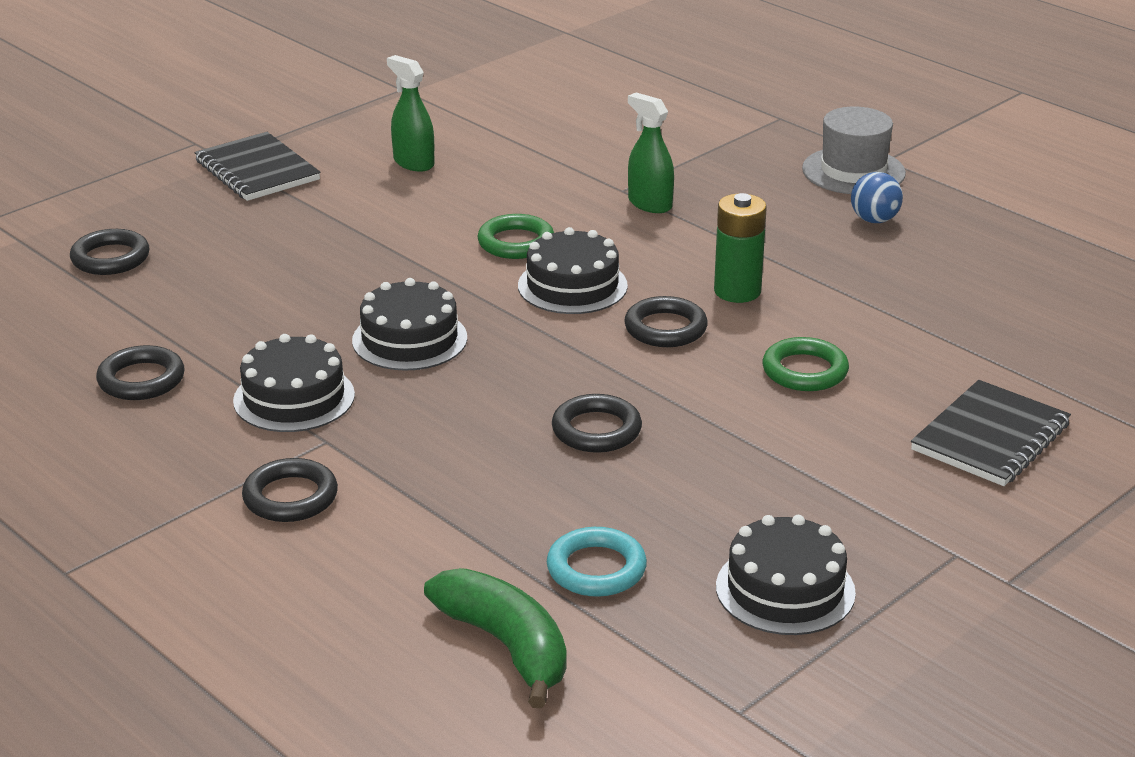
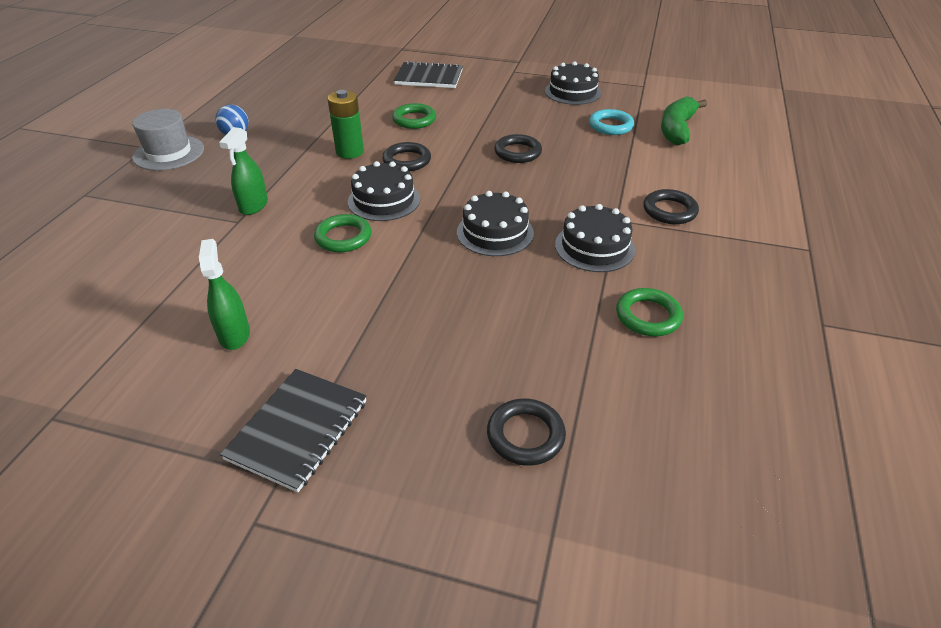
camera: 120 degrees left, 10 degrees up
(141, 379) = (648, 316): black ring -> green ring
(413, 163) = (234, 335): green spray bottle -> green spray bottle turned 150 degrees clockwise

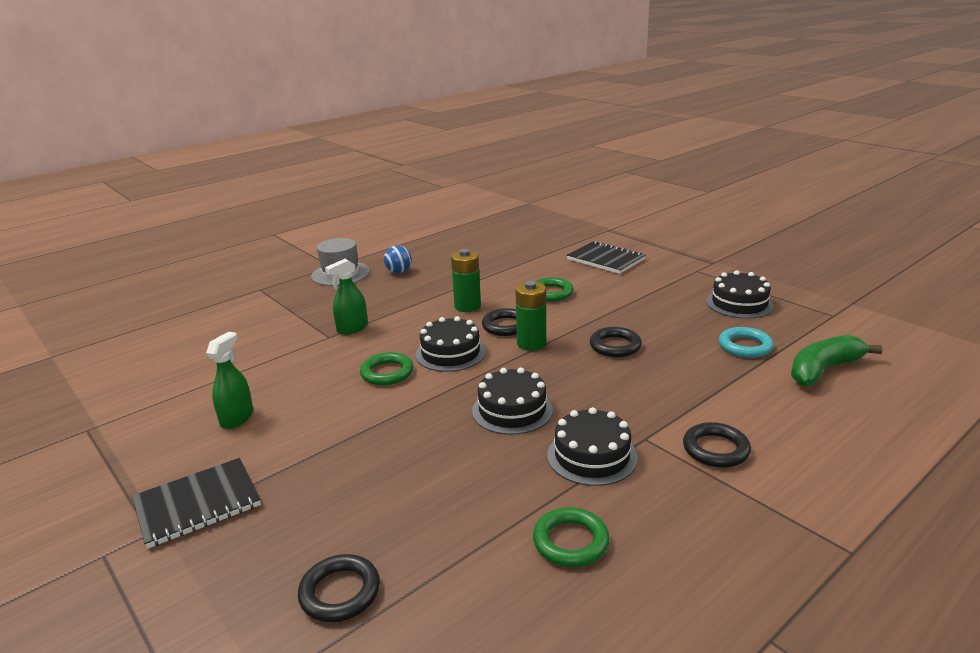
camera: 35 degrees right, 15 degrees down
(447, 170) = (531, 343): none -> green battery

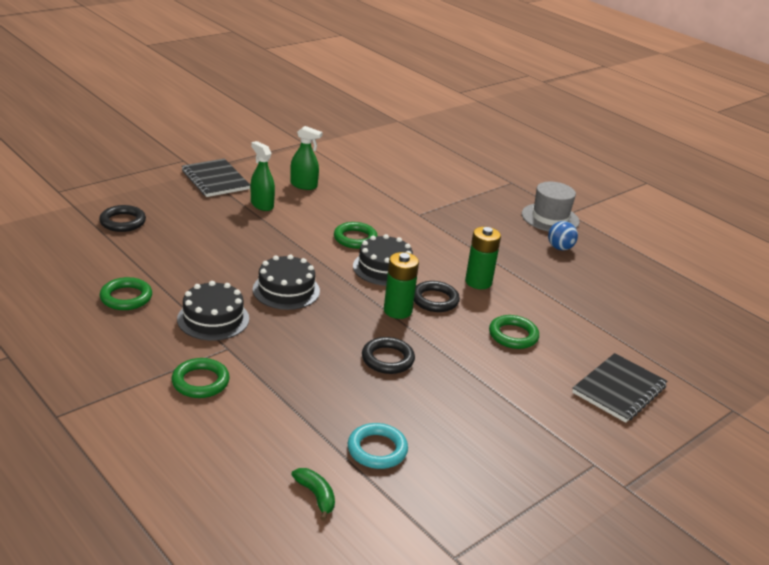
camera: 85 degrees right, 5 degrees up
(352, 328) = (433, 224): green spray bottle -> green spray bottle (262, 205)
(715, 449) = (200, 382): black ring -> green ring
(739, 303) = (490, 476): black cake -> none
(823, 370) = (316, 496): green banana -> green banana, size x0.53

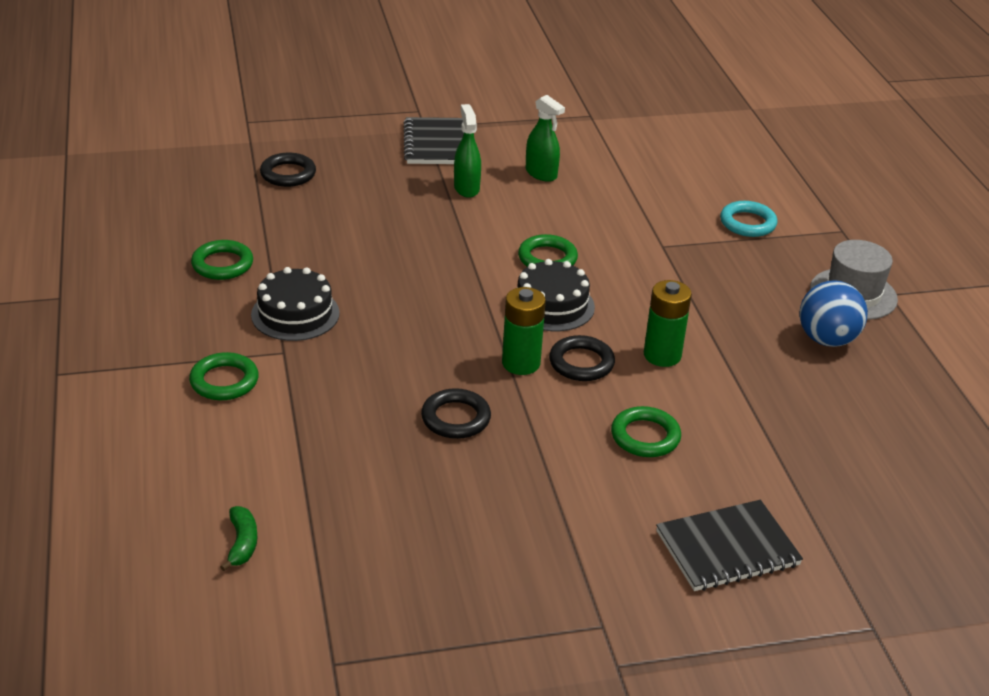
camera: 30 degrees right, 5 degrees up
(286, 290) = (406, 302): black cake -> none
(377, 449) = (351, 517): turquoise ring -> turquoise ring (747, 223)
(560, 248) = (827, 339): blue ball -> blue ball, size x1.52

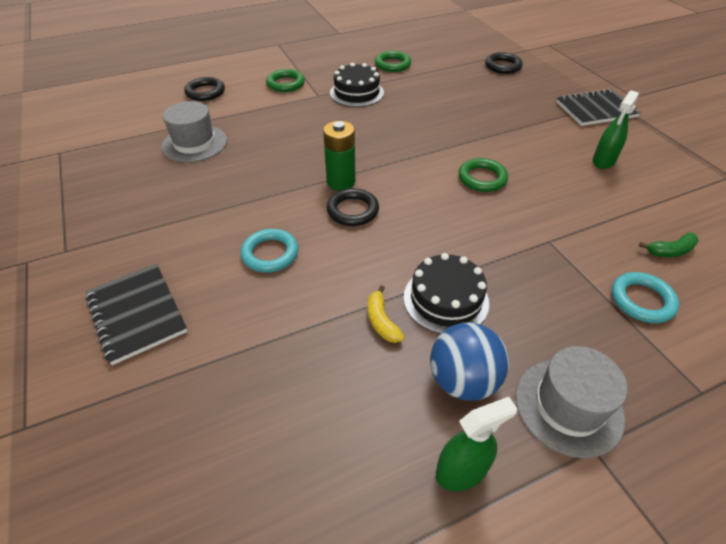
camera: 80 degrees right, 10 degrees up
(242, 543) = (154, 111): green banana -> green banana (670, 251)
(373, 494) = (194, 143): none -> grey hat
(456, 418) = (271, 163): black ring -> black ring (205, 92)
(466, 188) = (548, 130): green spray bottle -> green spray bottle (461, 471)
(551, 305) = (420, 188): black cake -> black cake (446, 299)
(645, 436) = (270, 254): green ring -> turquoise ring
(662, 355) = (381, 254): green battery -> none
(756, 372) = (381, 321): none -> yellow banana

